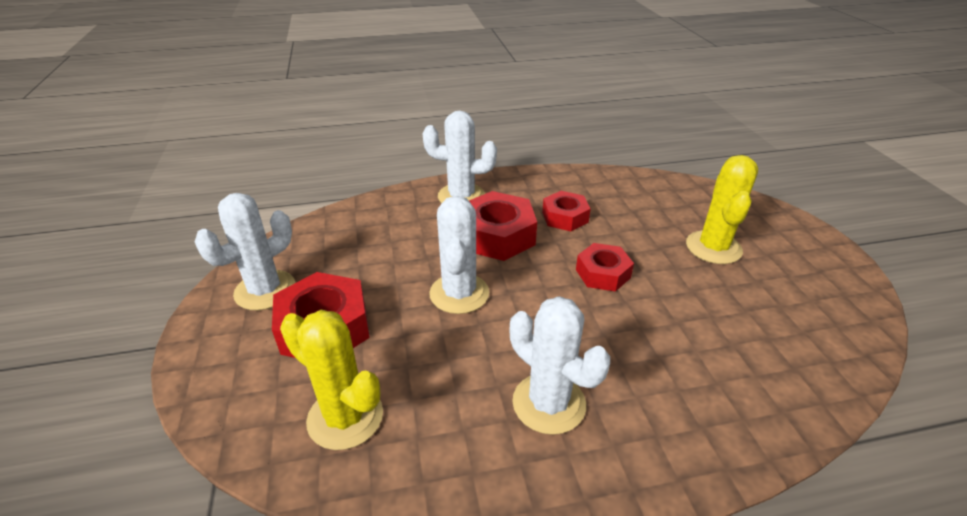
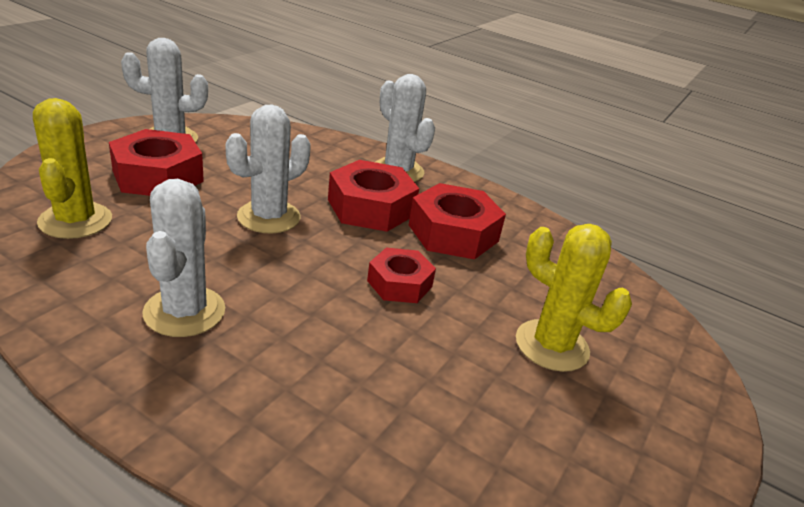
camera: 40 degrees right, 5 degrees down
(565, 217) = (453, 233): red nut -> red nut, size x1.60
(713, 247) = (551, 345): yellow cactus -> yellow cactus turned 75 degrees clockwise

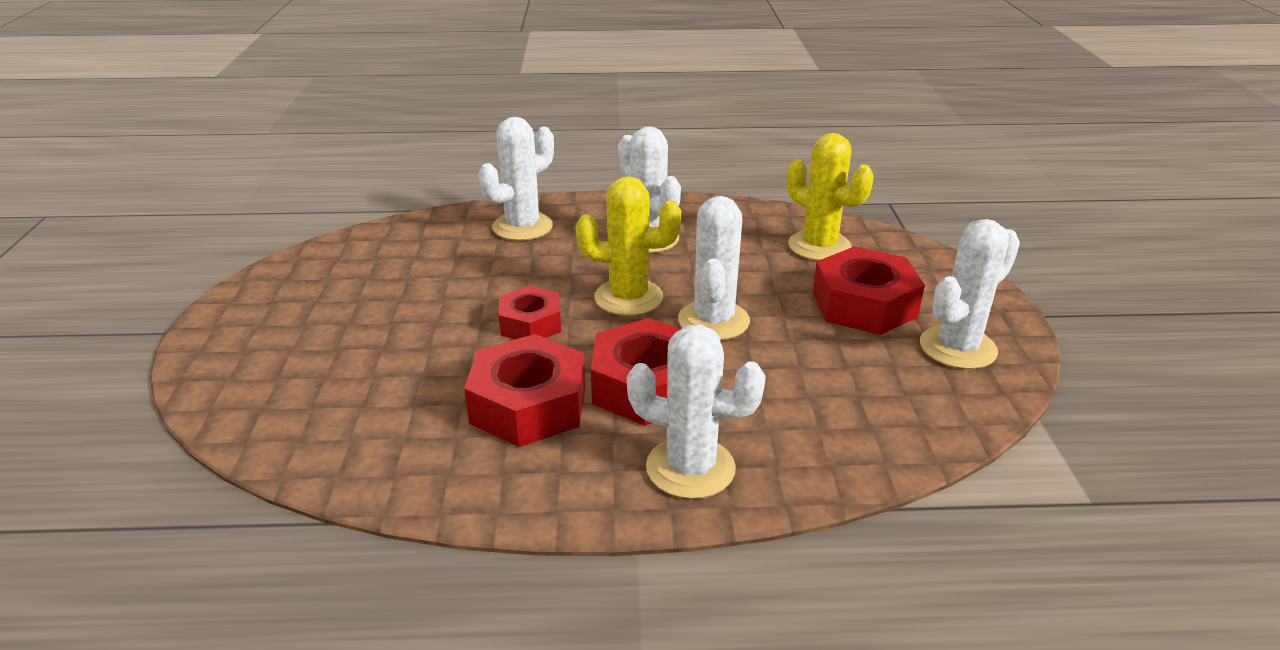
camera: 150 degrees right, 0 degrees up
(281, 414) = (522, 227): none -> white cactus
(551, 345) = (360, 338): yellow cactus -> yellow cactus (628, 298)

